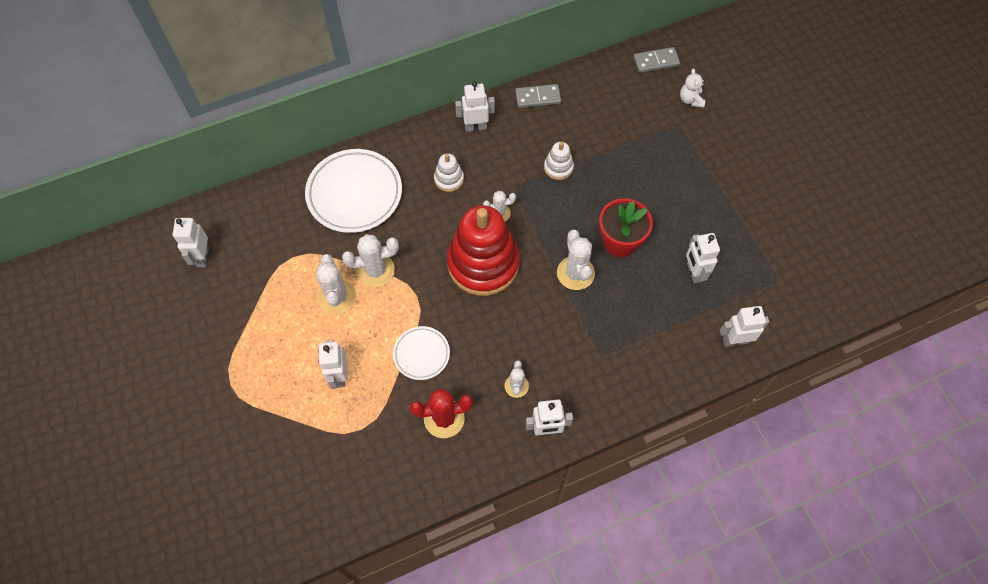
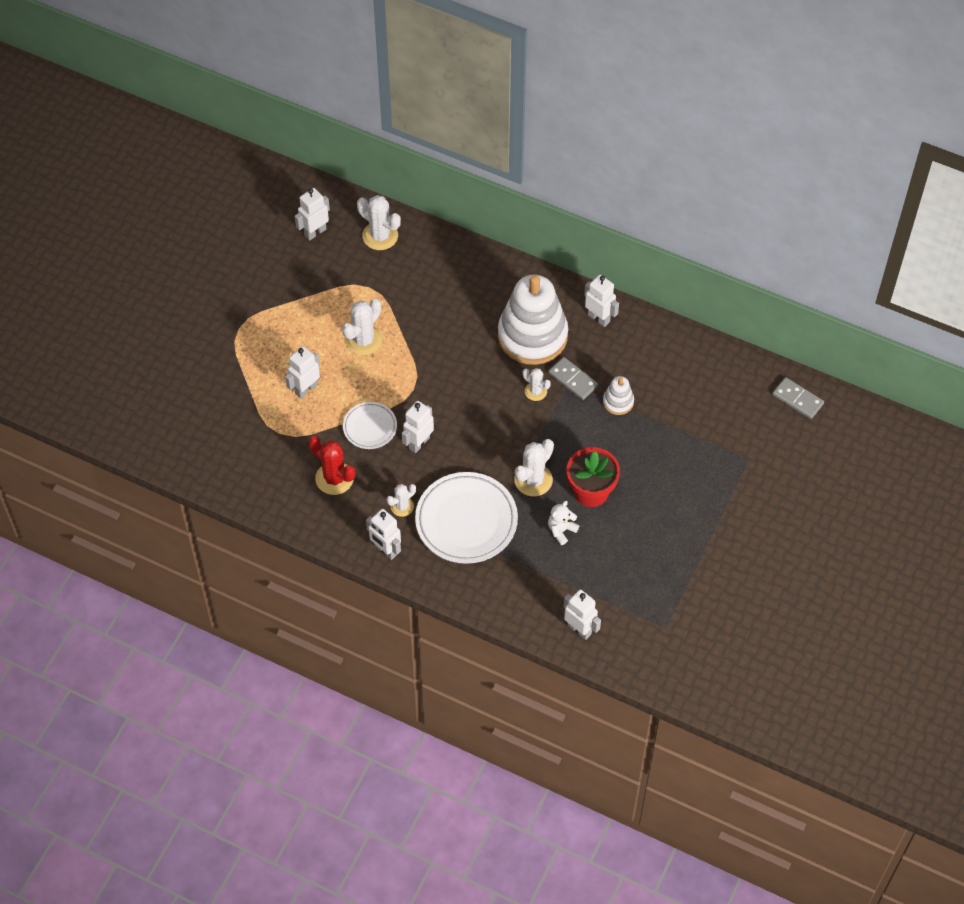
camera: 50 degrees right, 5 degrees down
(354, 194) = (458, 284): white plate -> white plate (466, 521)
(376, 270) = (408, 347): white cactus -> white cactus (380, 236)
(449, 179) = (532, 335): white stacking toy -> white stacking toy, size x2.30
(483, 264) = (481, 412): red stacking toy -> none
(538, 97) = (671, 340): grey domino -> grey domino (573, 380)
(690, 100) = (783, 451): white teddy bear -> white teddy bear (561, 530)
(694, 272) = (613, 561): white robot -> white robot (419, 443)

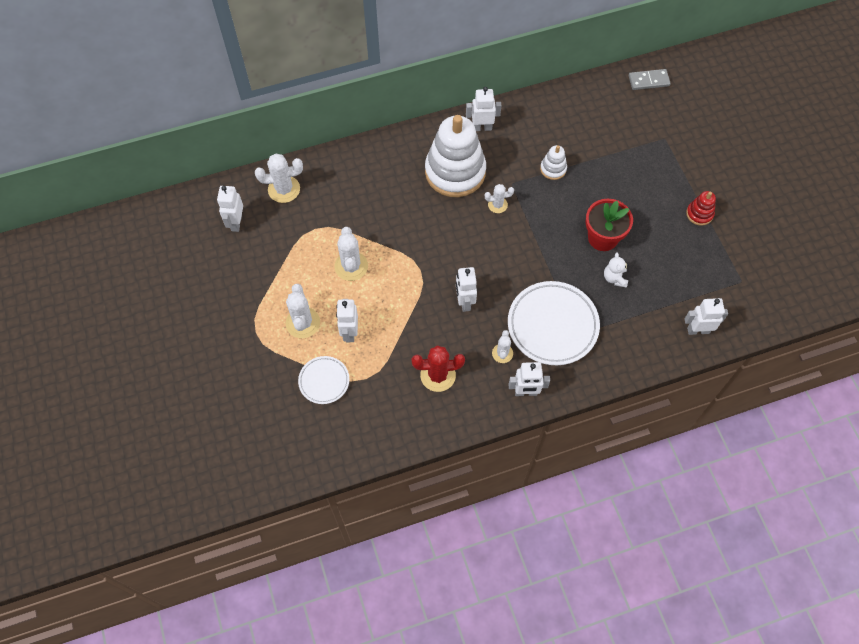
camera: 45 degrees left, 5 degrees up
(370, 427) = (421, 320): white plate -> white plate (324, 381)
(533, 480) = (561, 262): white cactus -> white cactus (303, 323)
(573, 380) = (511, 178): grey domino -> none
(699, 544) = (699, 214): none -> red stacking toy

